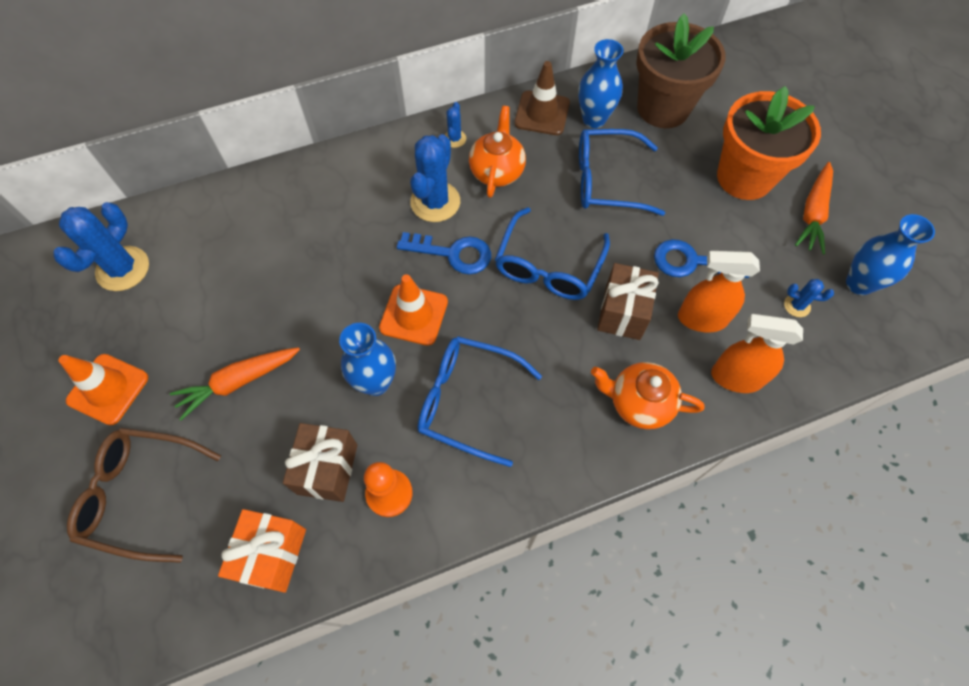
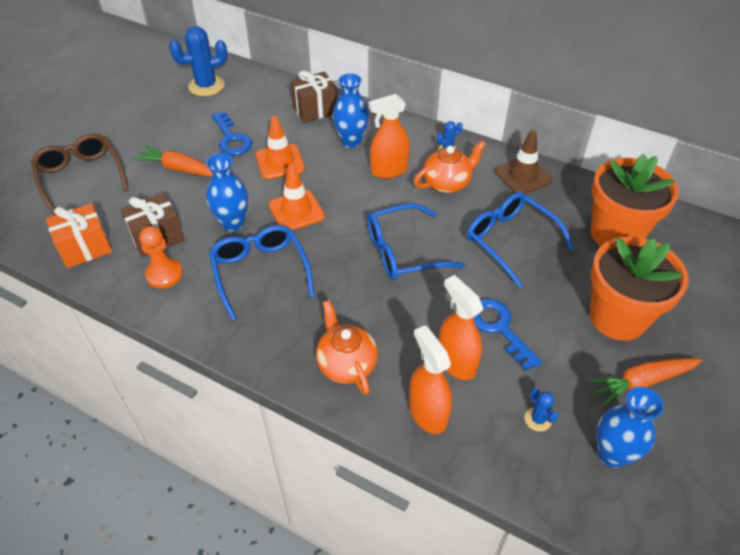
camera: 50 degrees right, 15 degrees down
(108, 389) = (131, 127): orange traffic cone -> orange traffic cone (280, 162)
(435, 202) = (389, 170): blue cactus -> orange spray bottle
(453, 253) = (360, 201): blue key -> blue key (231, 138)
(594, 119) = (554, 204): blue vase -> blue vase (351, 141)
(622, 312) = (410, 312): brown gift -> brown gift (315, 110)
(663, 108) = (616, 234): brown flower pot -> orange flower pot

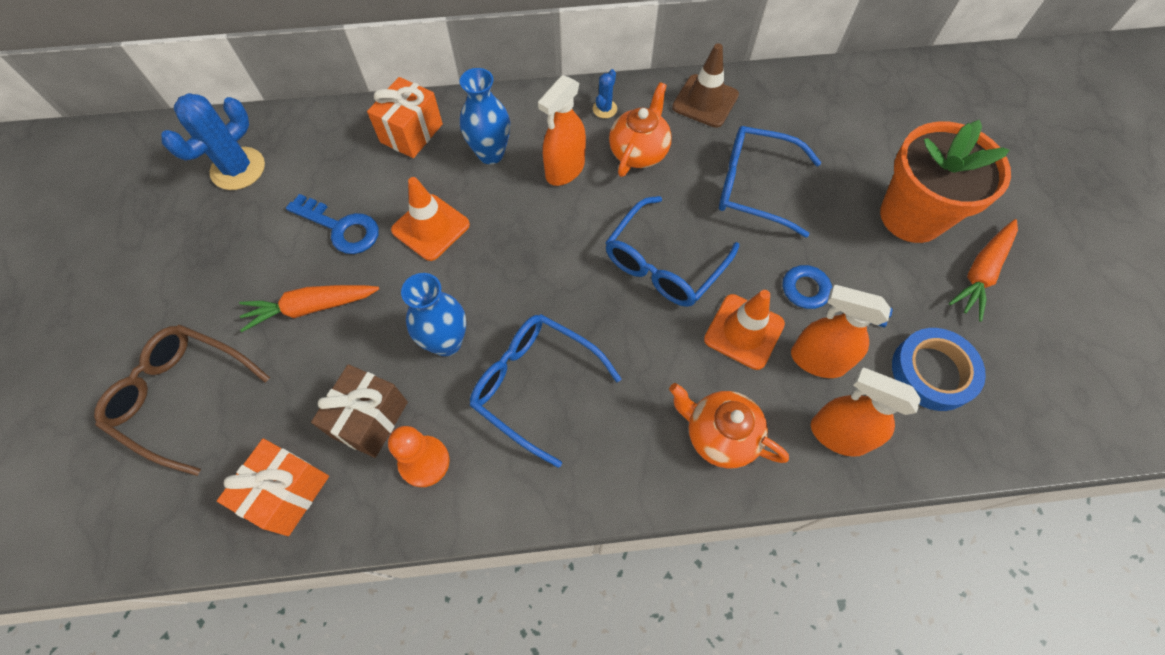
camera: 35 degrees left, 15 degrees up
(296, 211) = (507, 281): orange traffic cone -> orange traffic cone (744, 331)
(315, 110) = (411, 133): brown gift -> orange gift
(538, 419) = (932, 372): blue cactus -> blue tape
(612, 454) = (1014, 364): blue vase -> none
(616, 234) = (840, 122): orange flower pot -> none

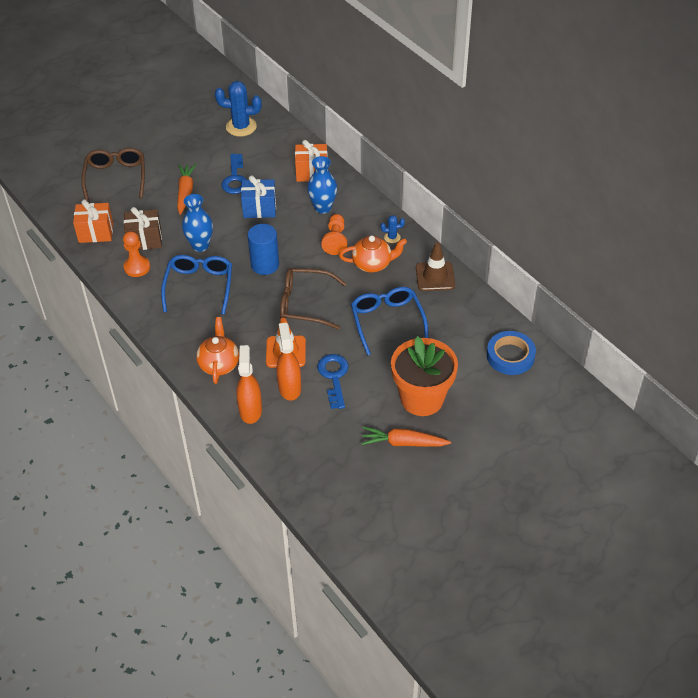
camera: 60 degrees right, 15 degrees down
(311, 307) = (185, 192): orange carrot -> orange carrot turned 45 degrees clockwise
(430, 227) = (259, 208): orange traffic cone -> blue gift
(551, 275) = (265, 265): none -> blue cylinder
(565, 170) = (335, 240): orange spray bottle -> orange pawn
(664, 264) = (304, 304): blue glasses -> brown glasses
(932, 372) = (317, 439): blue tape -> blue tape (510, 356)

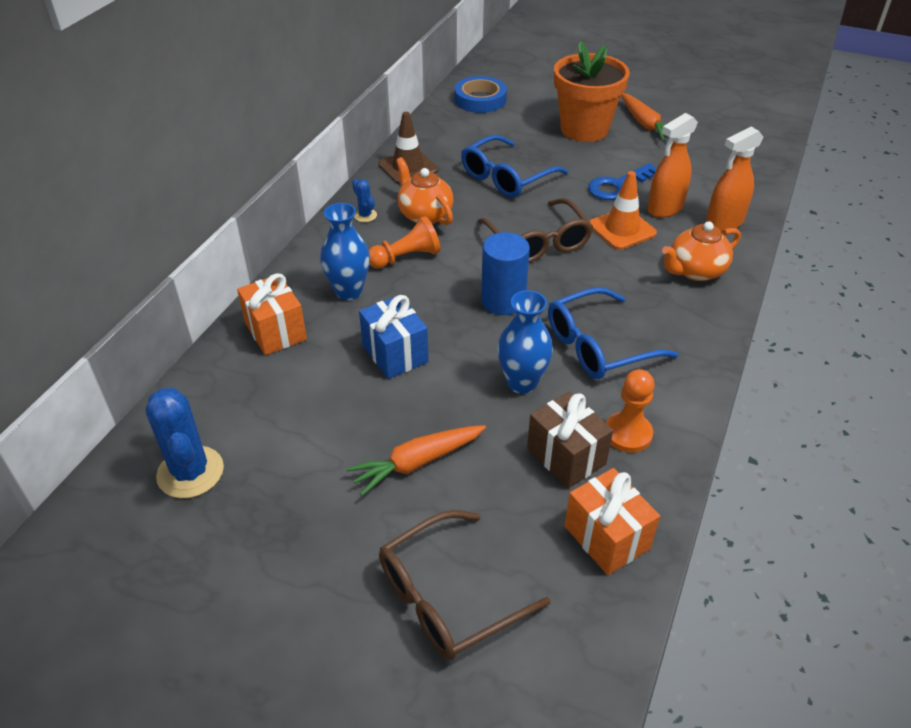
camera: 120 degrees left, 5 degrees down
(235, 178) = (342, 413): blue key -> none

